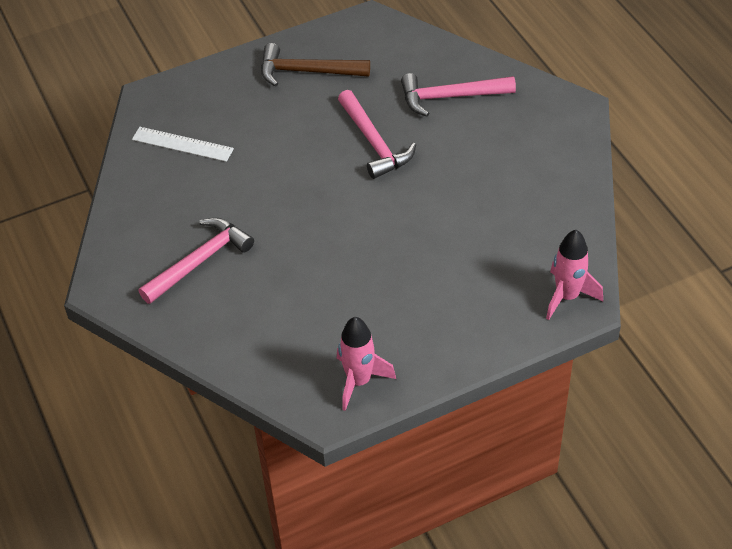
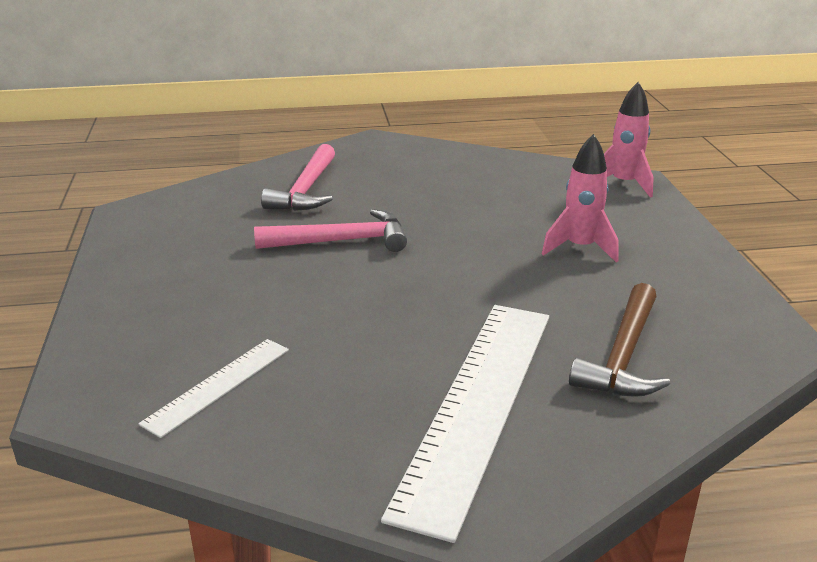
camera: 75 degrees left, 20 degrees down
(199, 261) = (478, 405): pink hammer -> white ruler
(307, 72) = (174, 263): brown hammer -> brown hammer (623, 355)
(359, 381) = (729, 310): pink rocket -> pink rocket (580, 248)

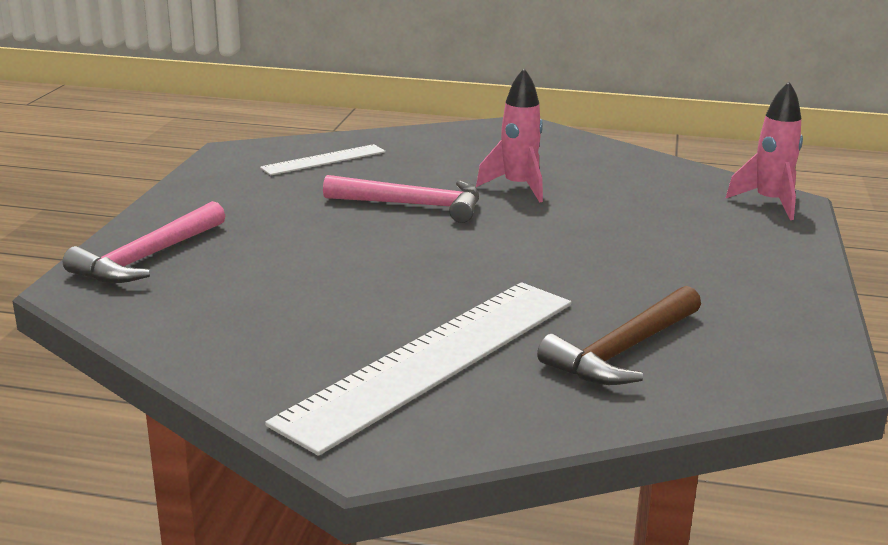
camera: 20 degrees right, 5 degrees down
(218, 385) = (206, 296): white ruler -> white ruler (324, 160)
(306, 190) = (415, 158): pink hammer -> pink hammer (148, 257)
(580, 248) = (662, 252): pink rocket -> pink rocket (518, 187)

